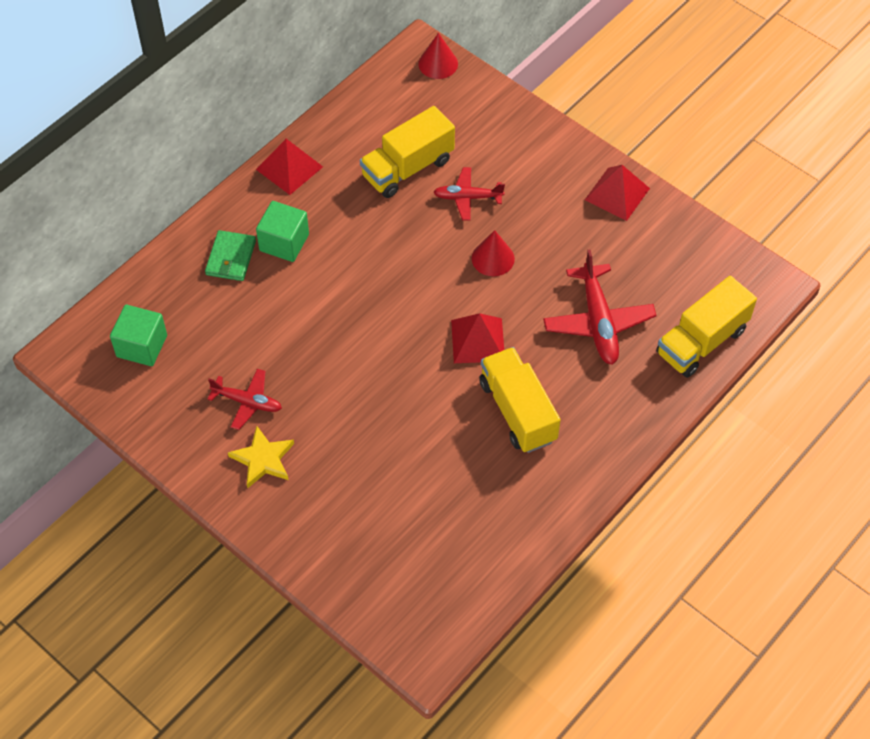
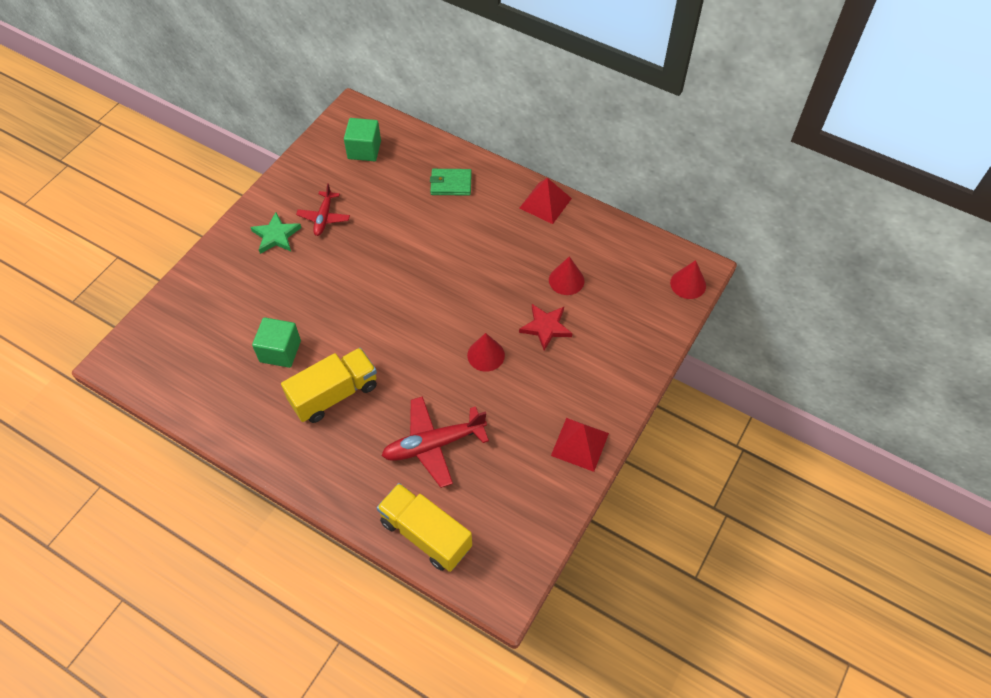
camera: 80 degrees right, 0 degrees up
(263, 459) = (276, 236): yellow star -> green star
(284, 242) = (472, 213): green cube -> green cube (280, 351)
(407, 168) = (566, 280): yellow truck -> red cone
(467, 197) = (546, 327): red plane -> red star
(477, 340) = (400, 356): red pyramid -> none

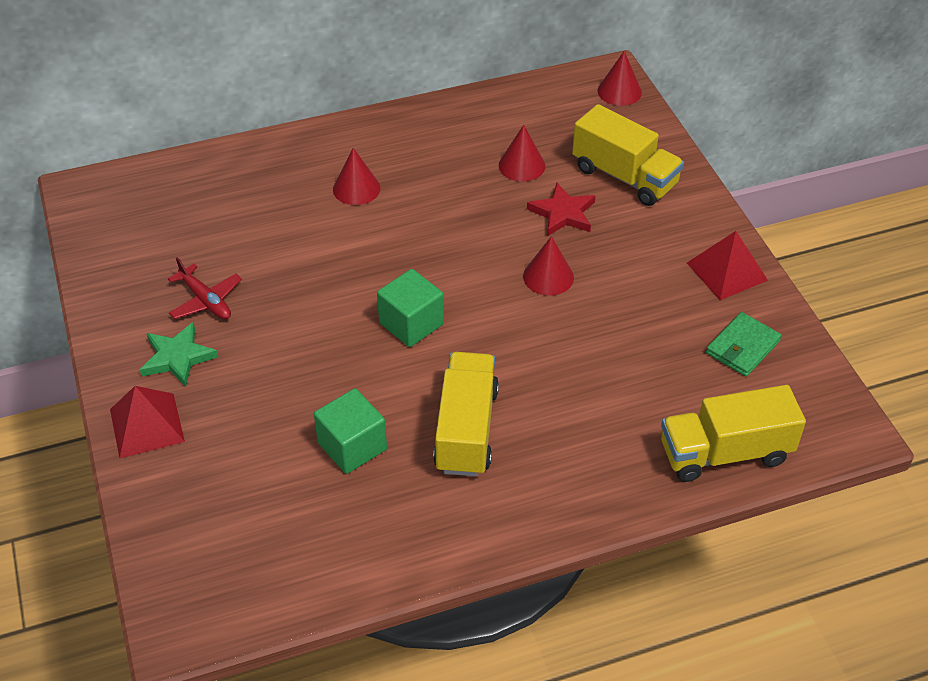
camera: 50 degrees left, 10 degrees down
(364, 150) = (153, 212): green cube -> green cube (411, 323)
(433, 444) = (619, 382): red plane -> none
(451, 184) = (293, 174): green wallet -> green wallet (742, 347)
(468, 218) = (356, 188): none -> red cone
(545, 203) = (408, 123): red pyramid -> red pyramid (147, 425)
(610, 337) = (624, 177): none -> yellow truck

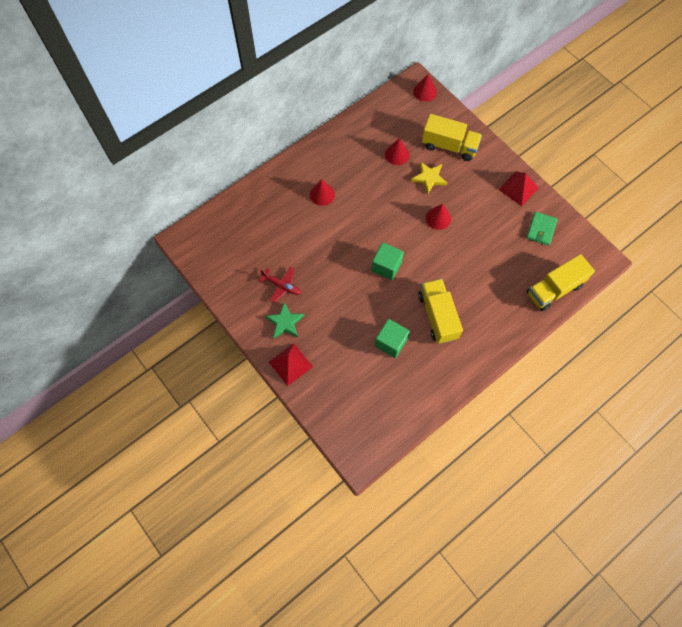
camera: 20 degrees left, 20 degrees up
(563, 213) = (429, 178): red star -> yellow star

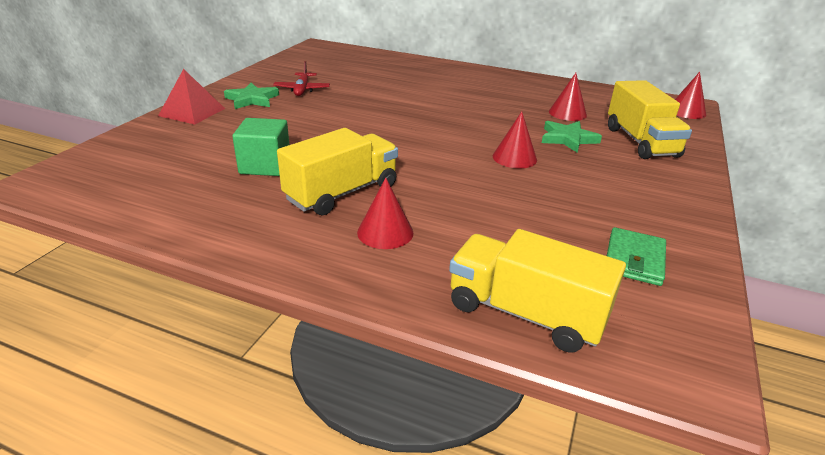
camera: 60 degrees right, 35 degrees down
(322, 194) = (448, 87): red cone -> red cone (385, 232)
(386, 266) = (391, 138): green cube -> none
(429, 178) = (568, 139): yellow star -> green star
(518, 188) = (674, 214): red pyramid -> none
(541, 229) = (634, 259): green wallet -> green wallet turned 60 degrees counterclockwise

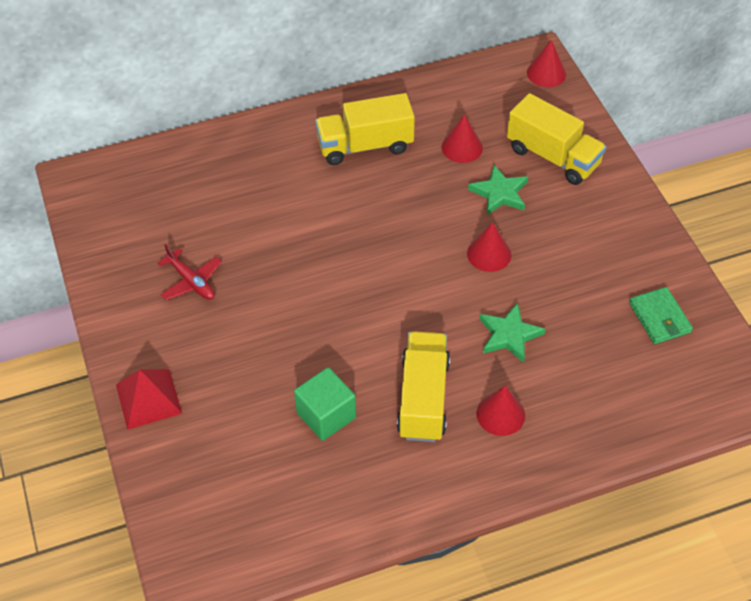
camera: 40 degrees left, 20 degrees up
(252, 99) = (170, 335): green star -> green star (509, 335)
(525, 313) = (646, 416): yellow truck -> yellow truck (365, 146)

